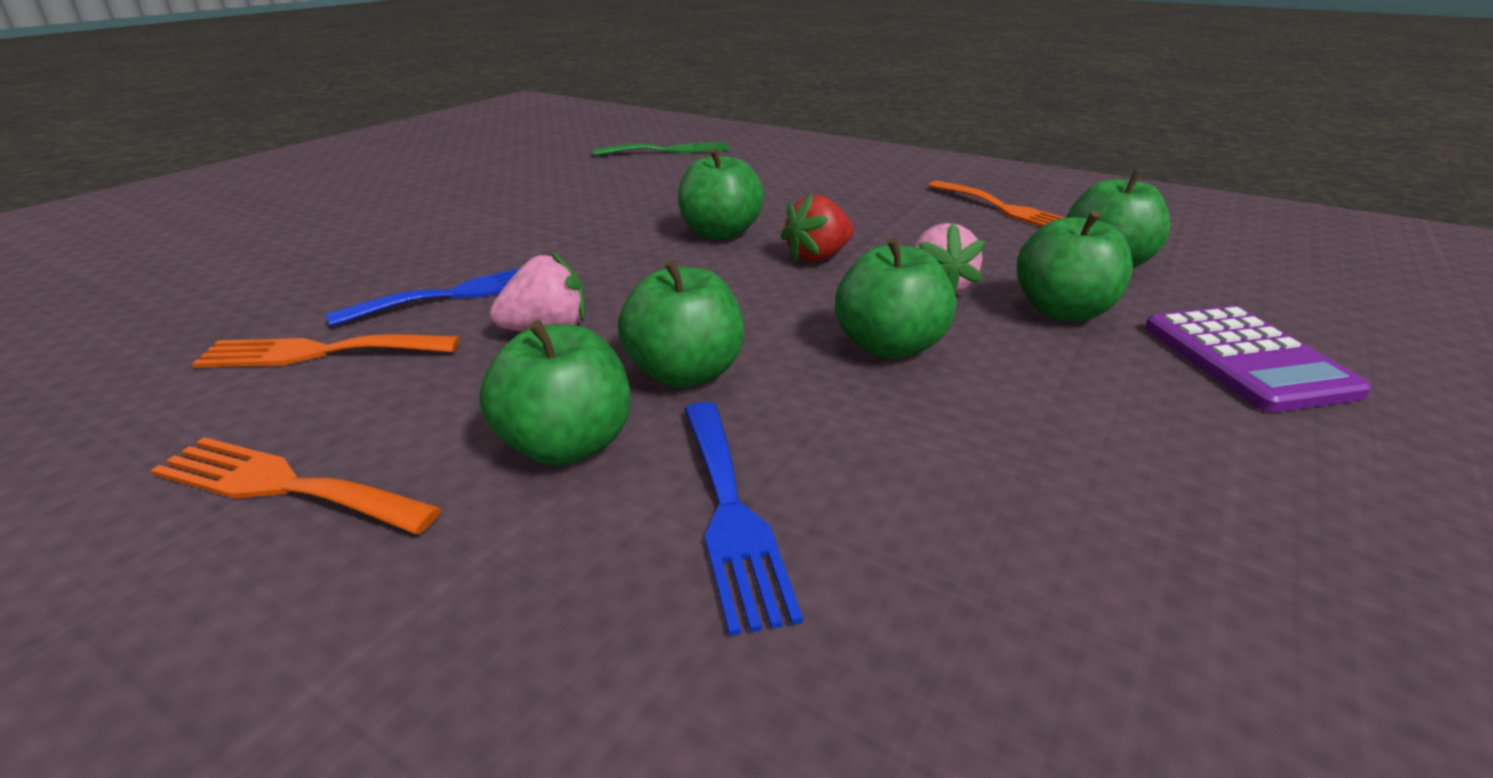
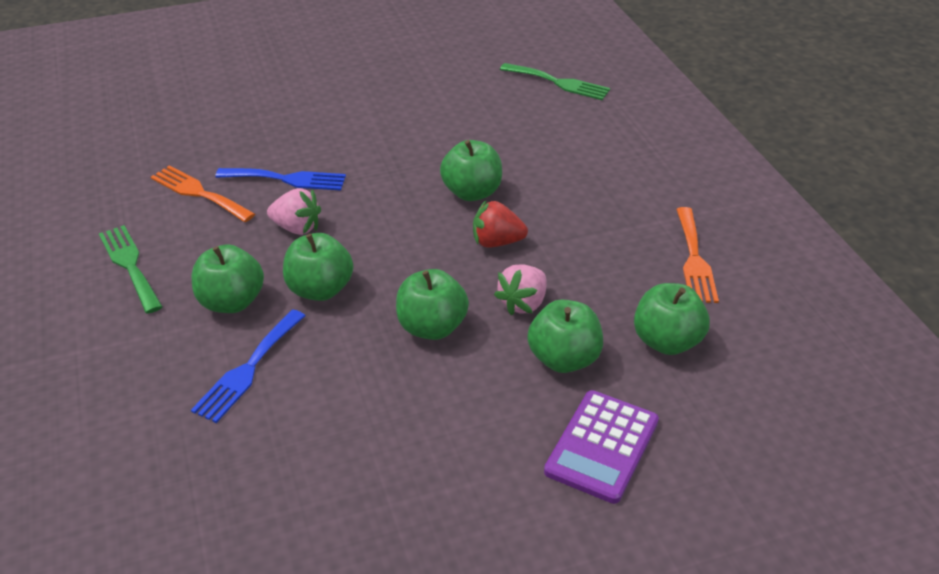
camera: 40 degrees right, 10 degrees up
(284, 486) = (130, 265): orange fork -> green fork

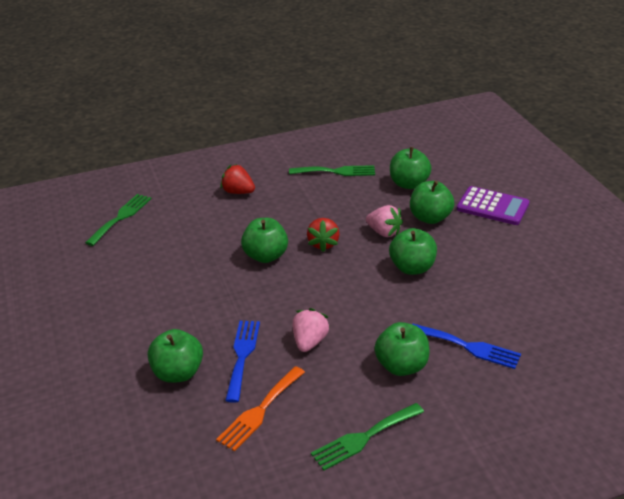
camera: 90 degrees left, 5 degrees down
(320, 289) = (382, 321): green apple -> green apple (178, 373)
(624, 166) = (238, 192): none -> red strawberry
(694, 259) = (336, 171): orange fork -> green fork

